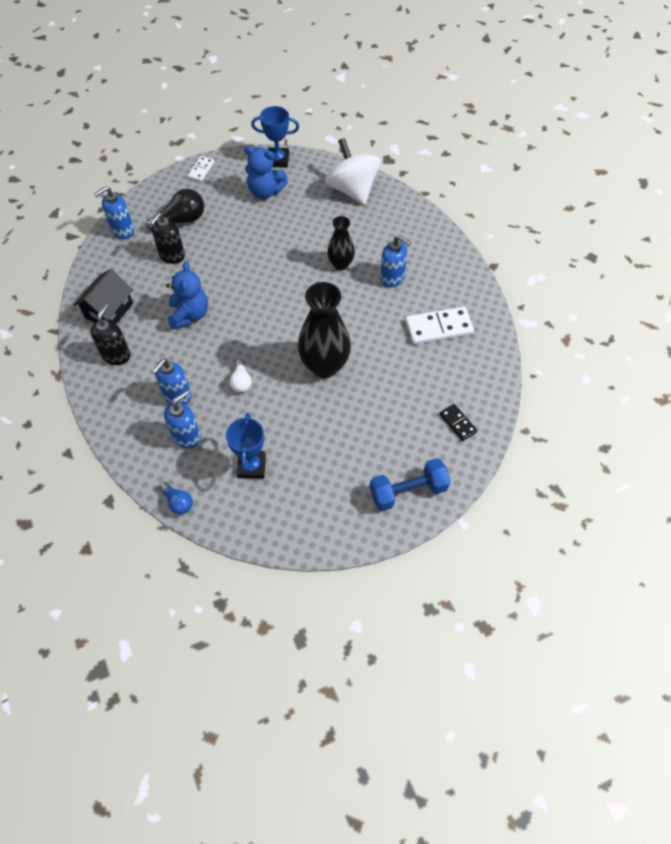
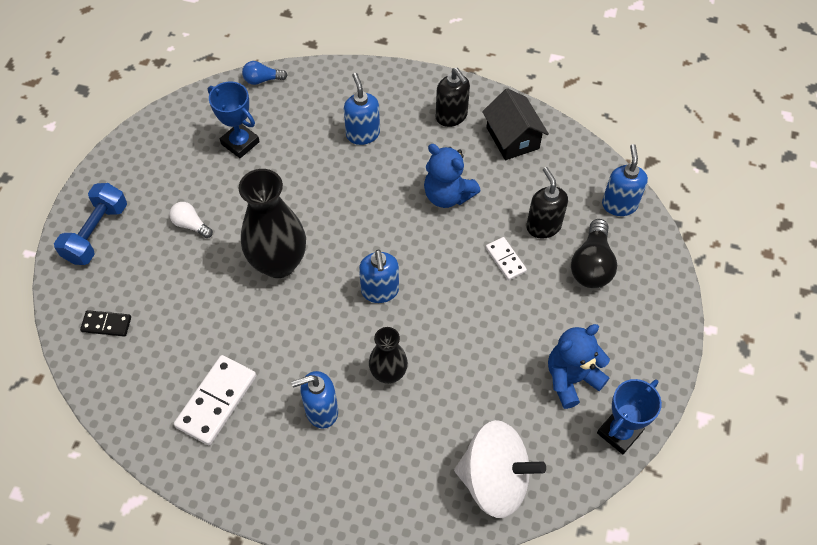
camera: 130 degrees right, 0 degrees up
(186, 436) = (315, 118): blue soap dispenser -> blue soap dispenser (380, 291)
(201, 170) = (665, 335): white domino -> white domino (505, 260)
(241, 381) = (330, 188): white light bulb -> white light bulb (191, 225)

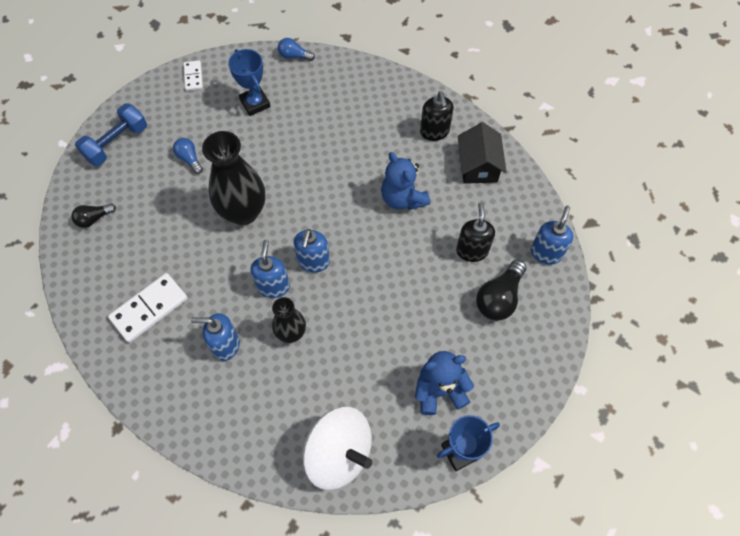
camera: 20 degrees right, 5 degrees up
(106, 324) = (94, 218): black domino -> black light bulb
(191, 225) = (189, 159): white light bulb -> blue light bulb
(363, 134) = (355, 125): blue soap dispenser -> blue soap dispenser (273, 286)
(505, 260) = (427, 269): white domino -> white domino (193, 77)

